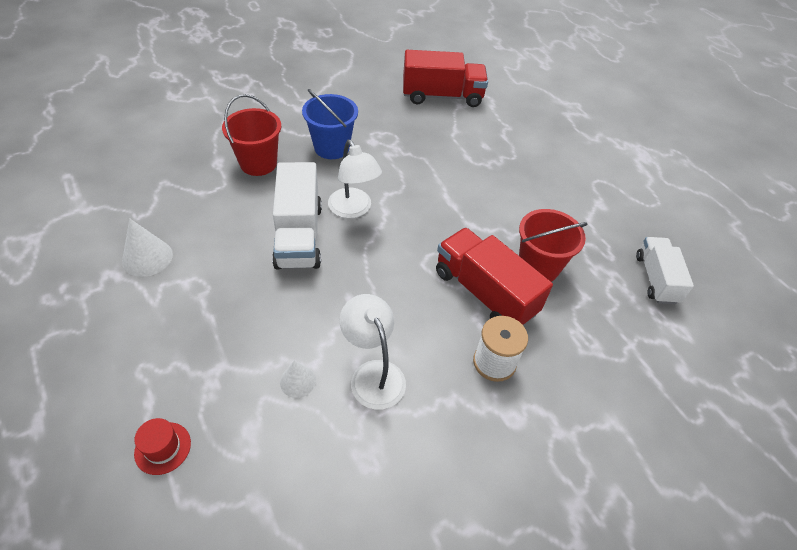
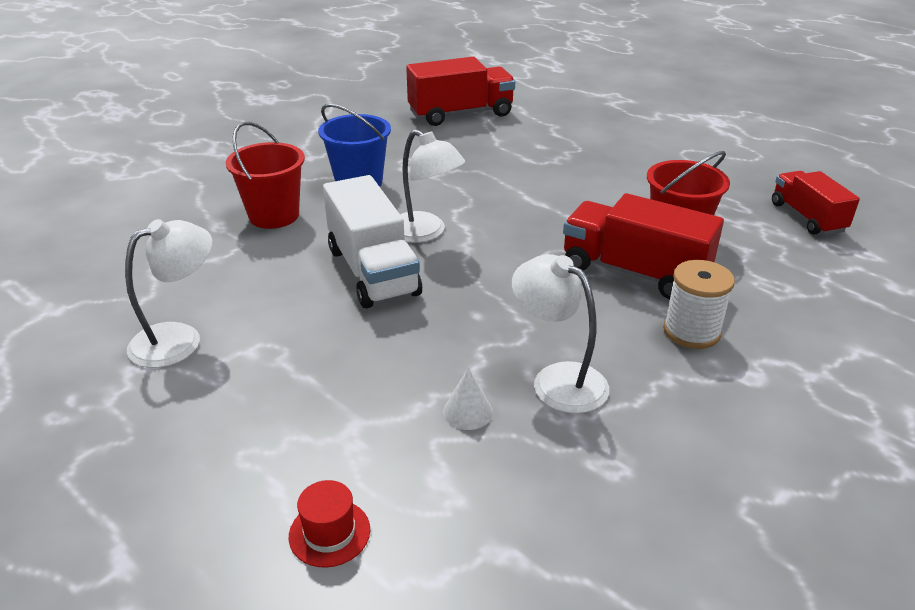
camera: 15 degrees left, 15 degrees down
(147, 257) = (179, 339): white cone -> white lamp
(656, 279) = (807, 217): white truck -> red truck

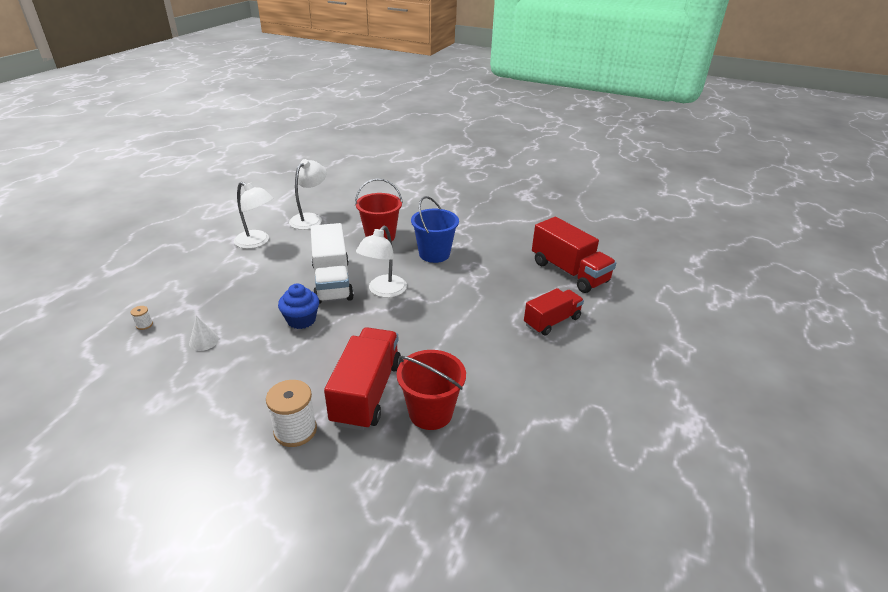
camera: 70 degrees right, 0 degrees up
(329, 533) = (120, 316): red hat -> none
(372, 271) = (332, 282): white truck -> white truck turned 60 degrees counterclockwise
(380, 492) = (144, 325): none -> white spool
(458, 308) = (301, 320): none -> blue cupcake
(557, 379) = (234, 371): white lamp -> white lamp (310, 218)
(807, 217) = (509, 508): red truck -> red truck (552, 321)

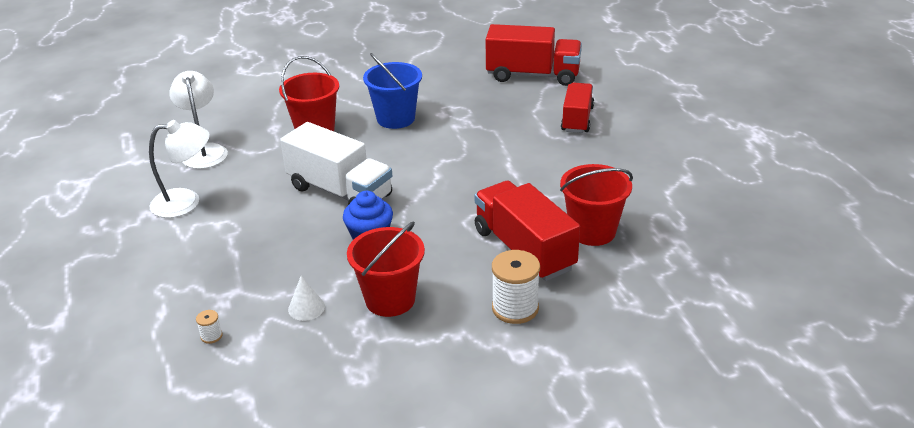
camera: 40 degrees left, 0 degrees up
(246, 368) = (390, 299): none -> red bucket
(383, 291) = (403, 172): white lamp -> none

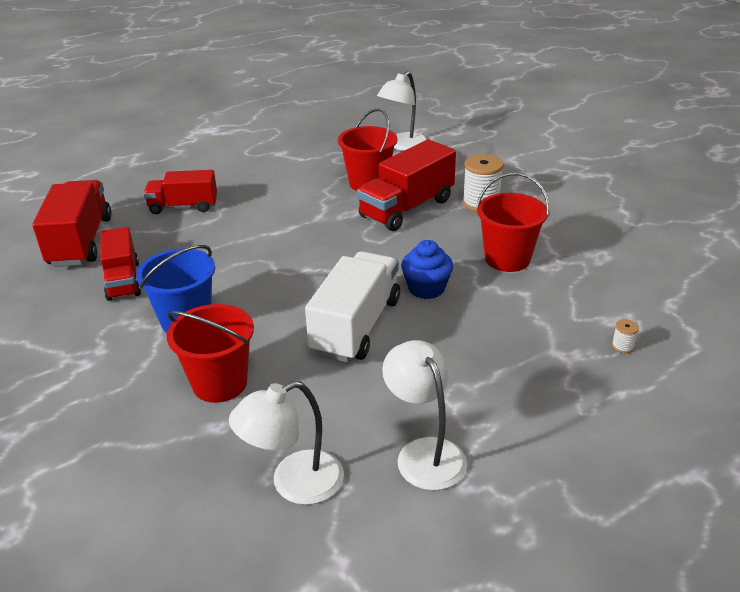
camera: 105 degrees left, 0 degrees up
(306, 308) = (547, 300): white cone -> none
(465, 94) = (123, 280): none -> red truck
(690, 274) = (403, 146): none -> white lamp

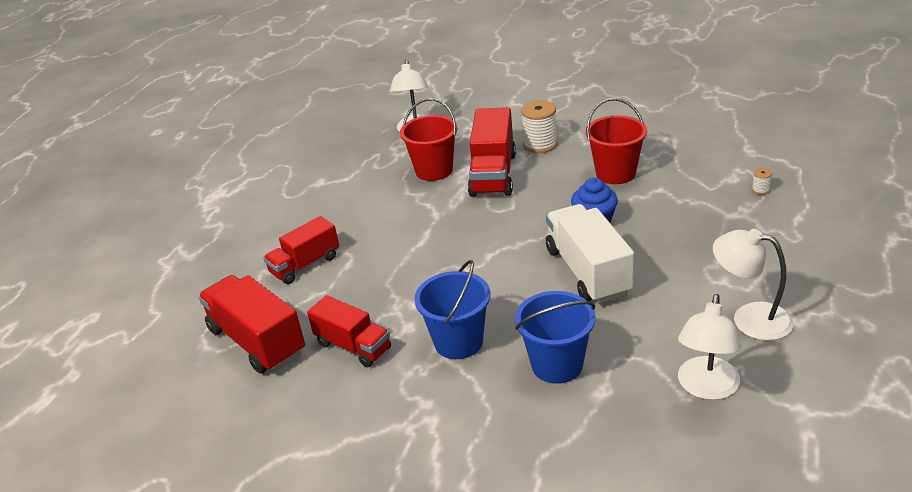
camera: 35 degrees left, 0 degrees up
(220, 383) = (557, 365): red bucket -> blue bucket

